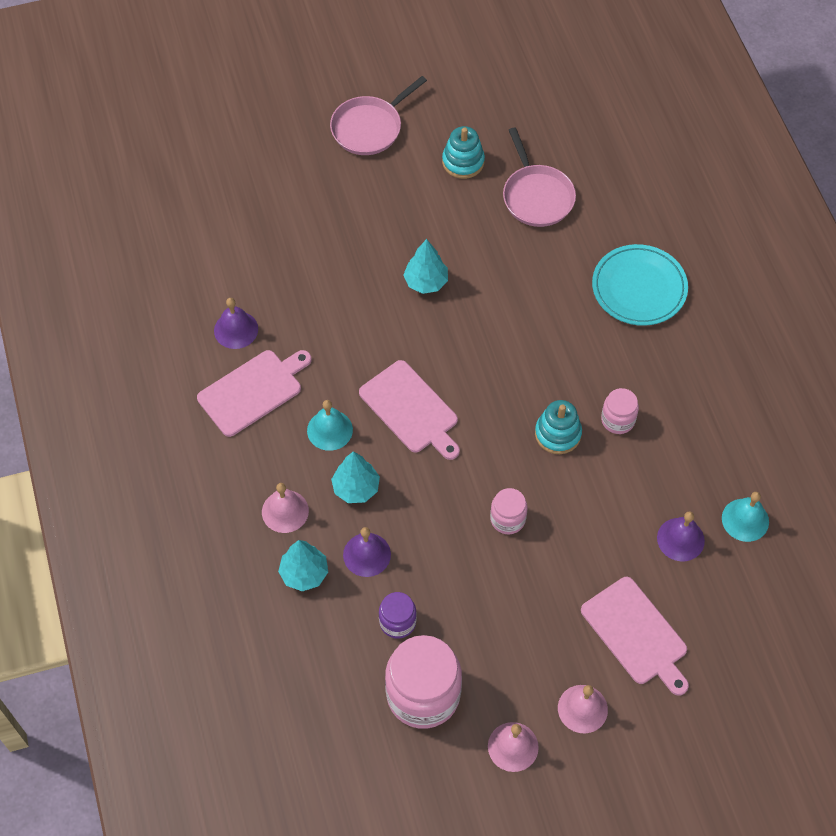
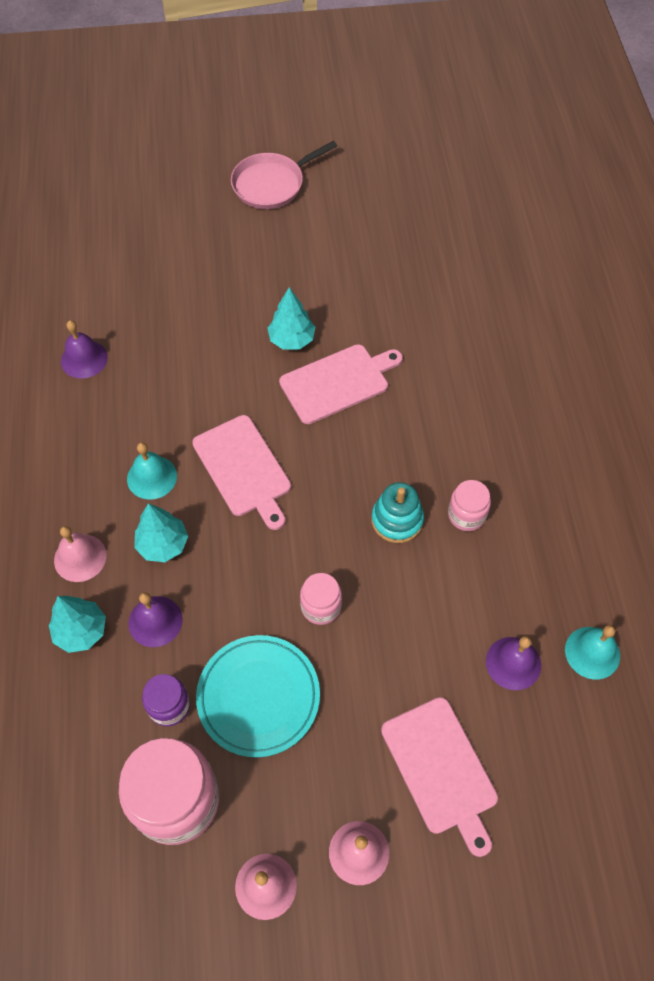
camera: 10 degrees right, 0 degrees up
(253, 391) = (83, 424): pink cutting board -> pink cutting board (338, 382)
(463, 162) = (357, 228): turquoise stacking toy -> none
(536, 196) = (426, 271): pink pan -> none
(639, 288) = (516, 378): turquoise plate -> turquoise plate (258, 697)

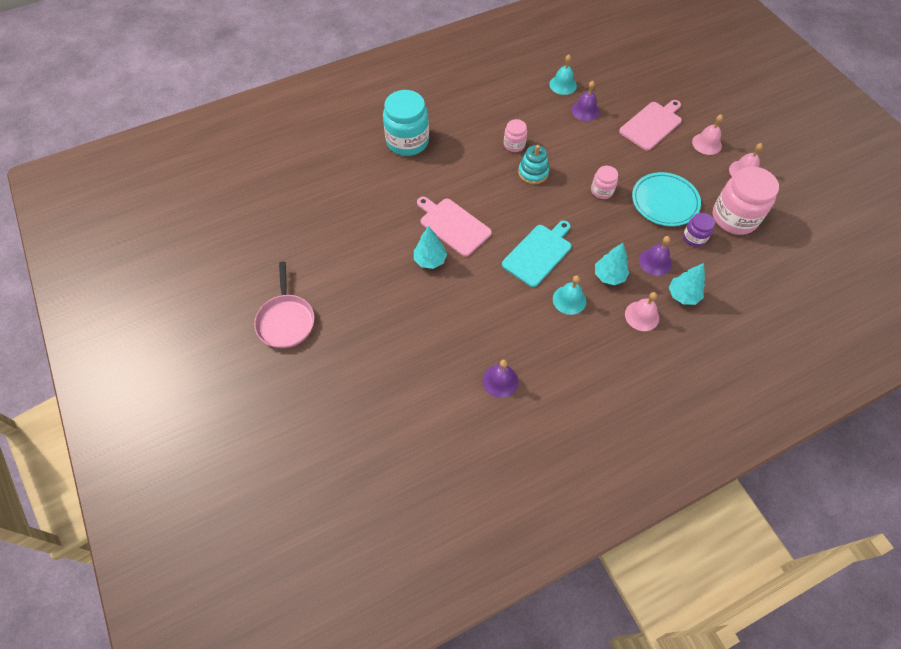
camera: 110 degrees left, 0 degrees up
(244, 469) = (538, 253): pink cutting board -> turquoise cutting board
(271, 184) = (286, 321): pink pan -> pink pan turned 45 degrees clockwise
(521, 373) = (407, 141): none -> turquoise jar

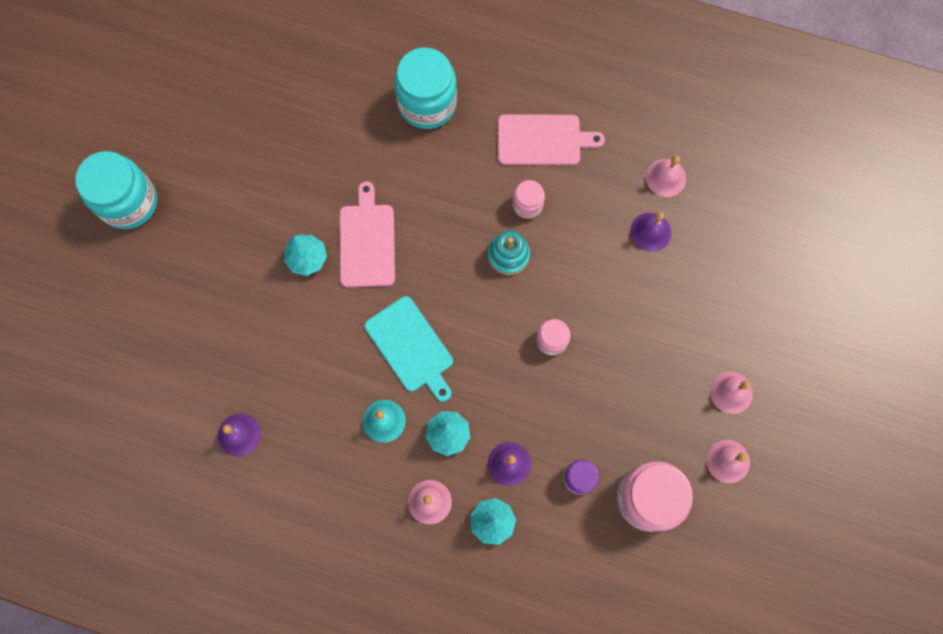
camera: 45 degrees right, 15 degrees up
(286, 321) = (128, 202): pink pan -> turquoise jar
(538, 253) = (411, 347): turquoise cutting board -> turquoise cutting board turned 60 degrees clockwise
(563, 85) = (666, 177): turquoise bell -> pink bell
(652, 124) = (701, 315): pink cutting board -> pink cutting board (543, 140)
(664, 202) = (599, 413): turquoise plate -> none

